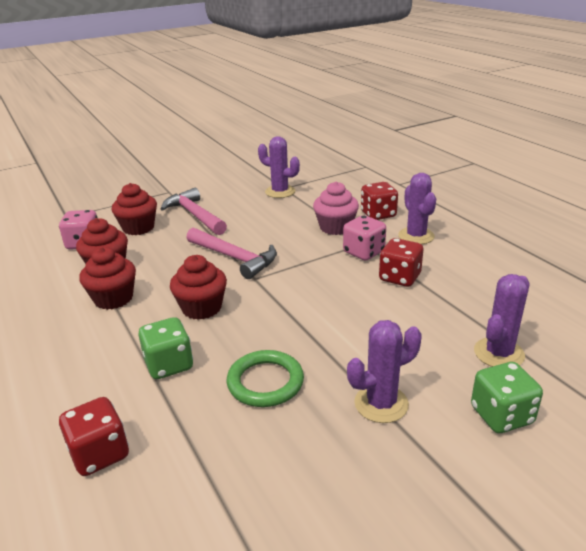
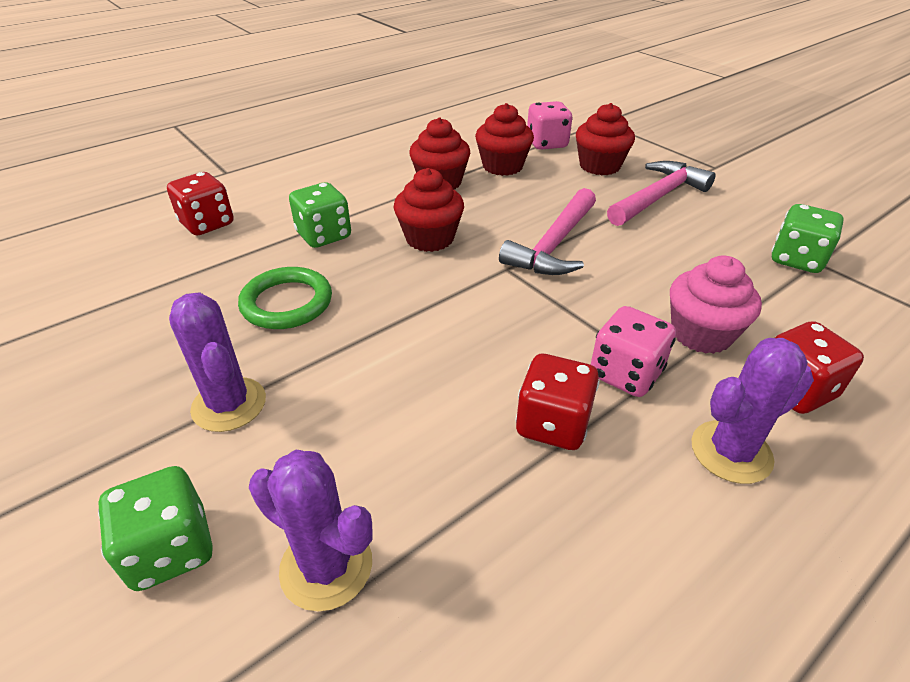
camera: 80 degrees right, 10 degrees up
(280, 192) = (796, 259): purple cactus -> green dice

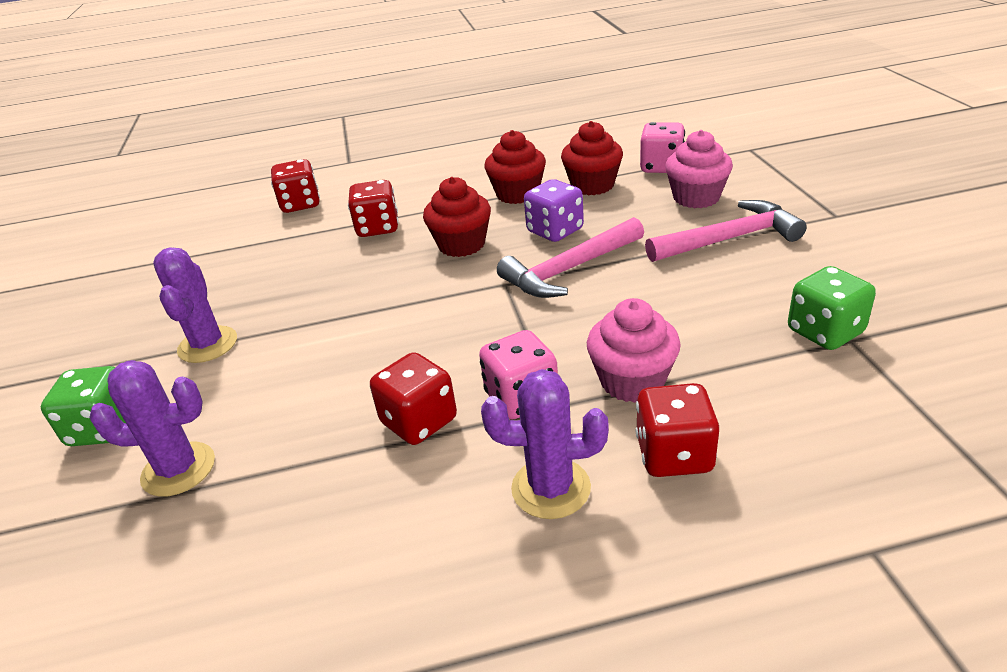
camera: 30 degrees right, 5 degrees down
(287, 303) = (305, 278): green ring -> none
(324, 235) = (378, 228): green dice -> red dice
(326, 566) = (178, 469): purple cactus -> purple cactus turned 60 degrees counterclockwise
(507, 212) = (555, 231): none -> purple dice
(599, 166) = (696, 197): red cupcake -> pink cupcake

